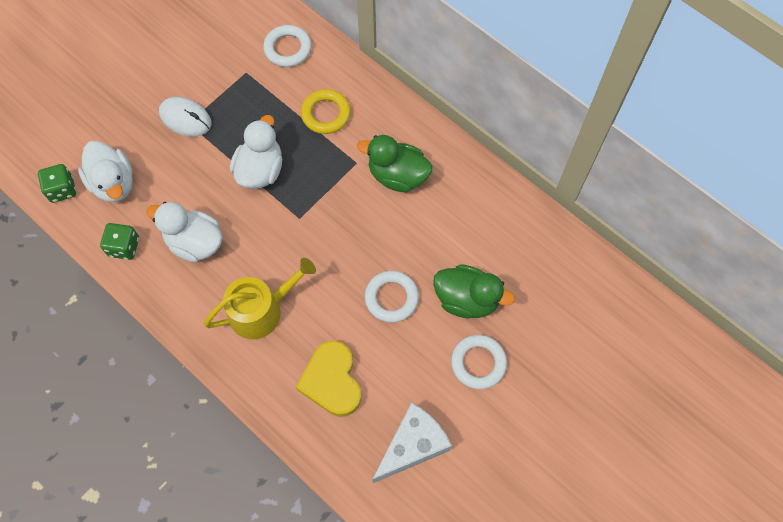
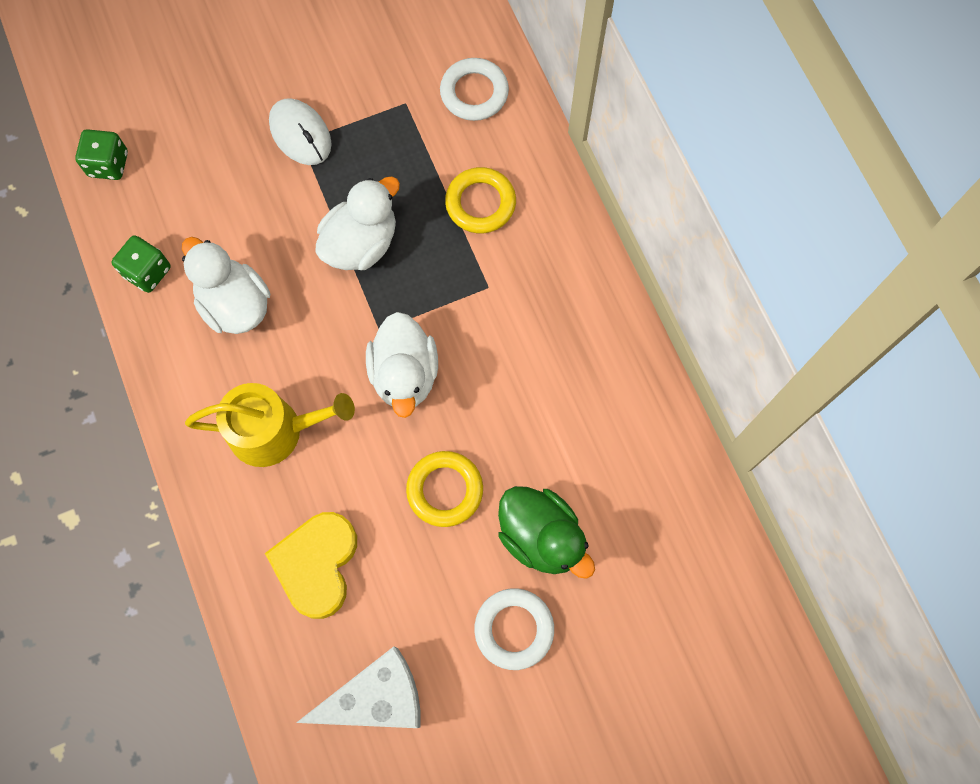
camera: 25 degrees right, 5 degrees up
(113, 183) = (173, 183): white duck -> white duck (404, 374)
(391, 298) = (445, 490): white ring -> yellow ring
(397, 175) = (533, 328): green duck -> none

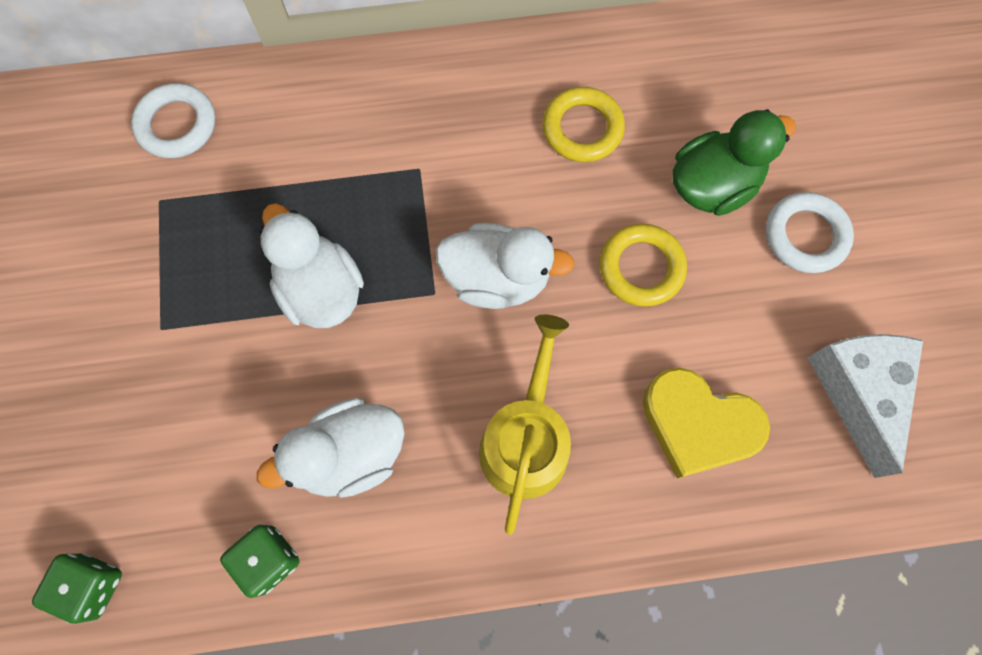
camera: 75 degrees left, 0 degrees up
(300, 134) = (150, 328): white mouse -> none
(480, 203) = (316, 151): yellow ring -> yellow ring (582, 128)

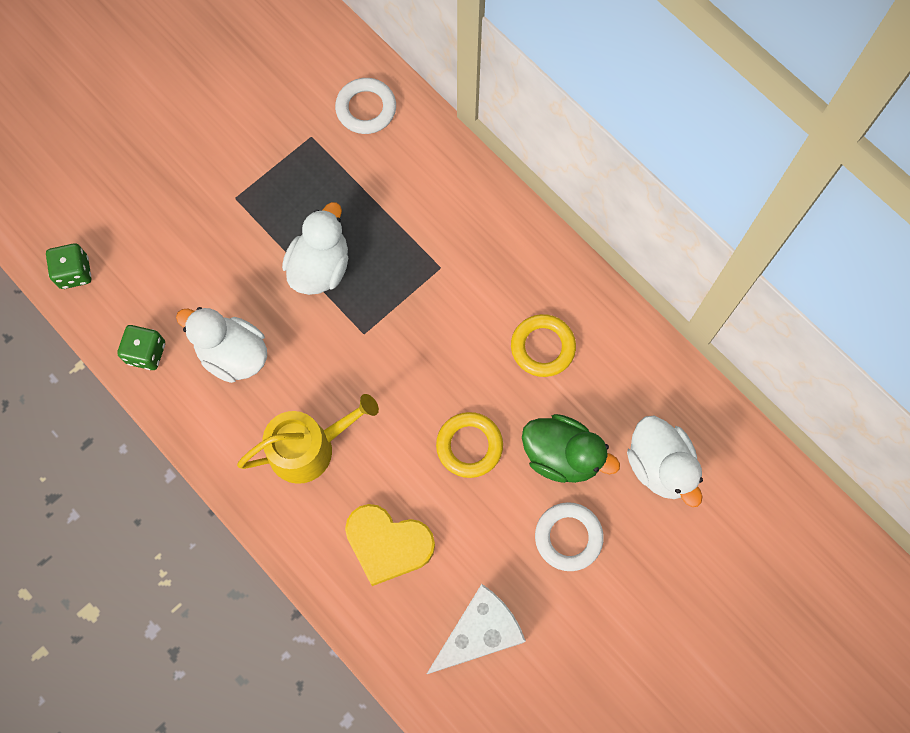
camera: 55 degrees right, 0 degrees up
(497, 278) = (399, 363): white duck -> white duck (660, 466)
(698, 424) = (388, 544): yellow heart -> yellow heart turned 60 degrees counterclockwise

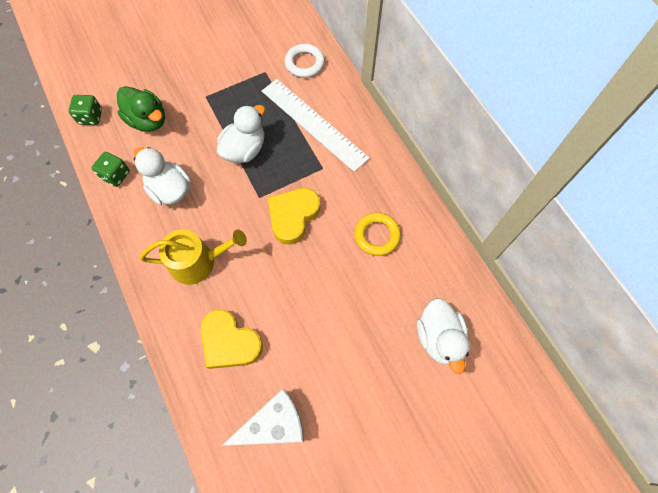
camera: 15 degrees right, 5 degrees down
(408, 203) = (313, 124): none -> white ruler
(419, 349) = (293, 216): none -> yellow heart
(469, 446) = (307, 289): yellow ring -> none
(562, 455) = (370, 312): green duck -> green duck (148, 120)
(568, 537) = (359, 372): white ring -> none

